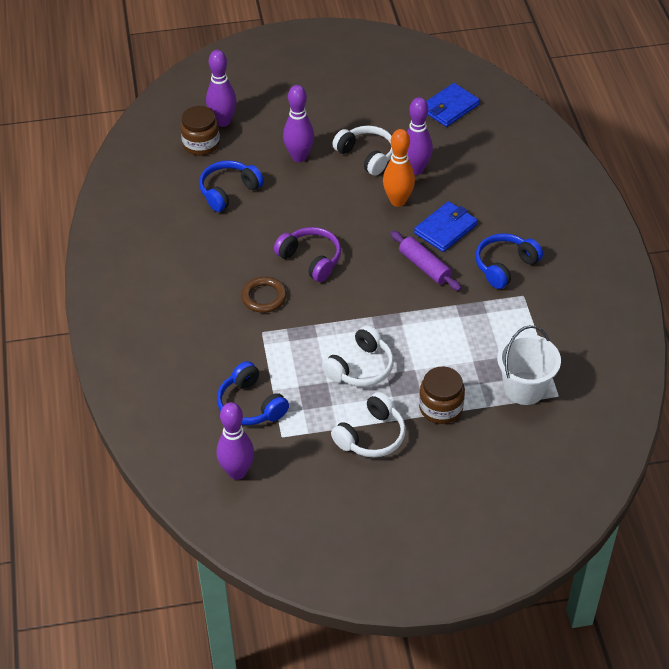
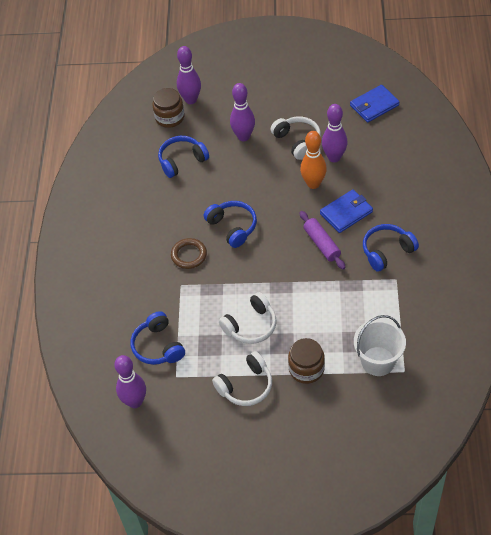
camera: 15 degrees right, 5 degrees up
(311, 259) = (232, 227): purple headphones -> blue headphones

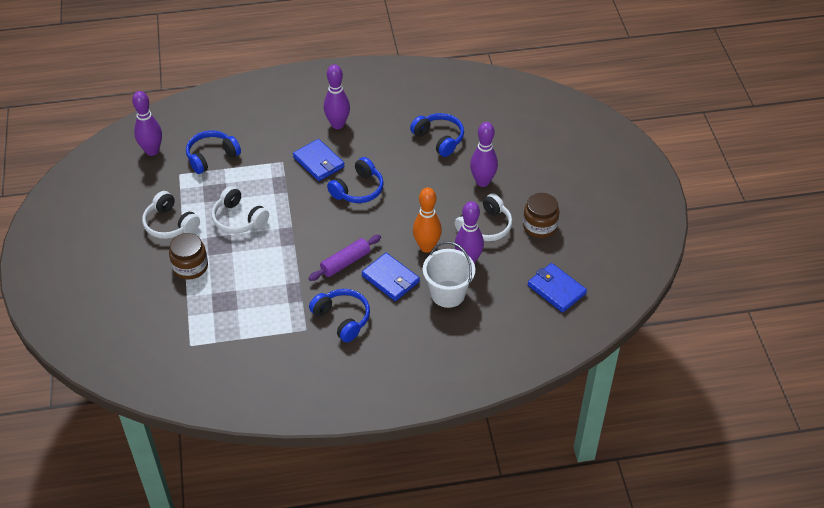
camera: 75 degrees right, 5 degrees down
(169, 117) = (497, 121): brown jar -> brown jar (539, 226)
(189, 255) = (319, 162): brown ring -> blue wallet
(191, 100) = (526, 133): purple bowling pin -> purple bowling pin (337, 124)
(378, 361) = (201, 322): white bucket -> white bucket (448, 294)

